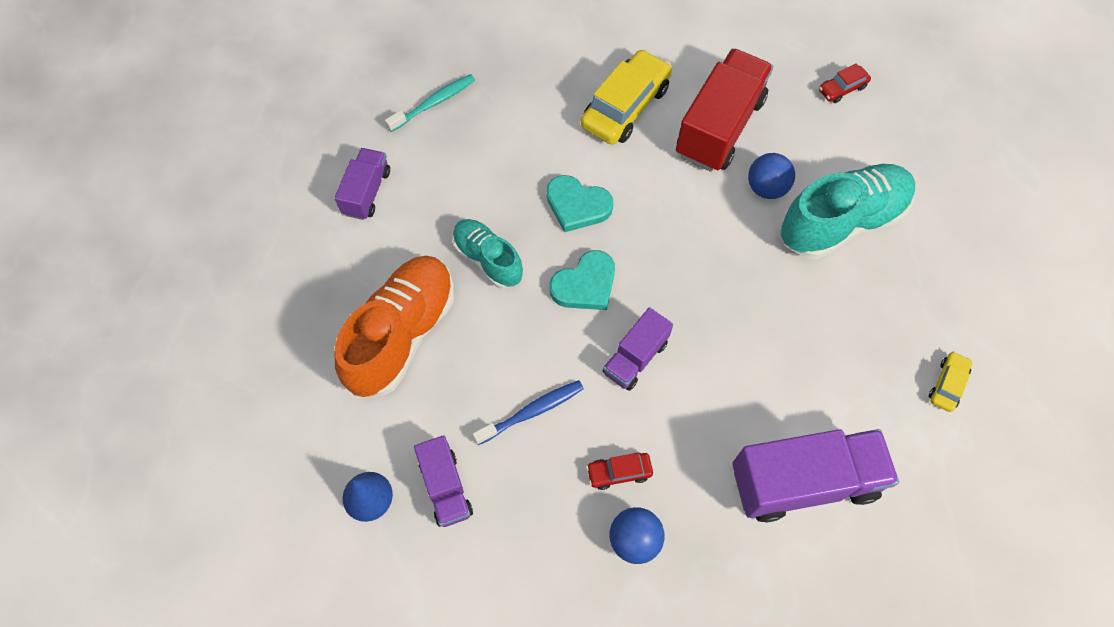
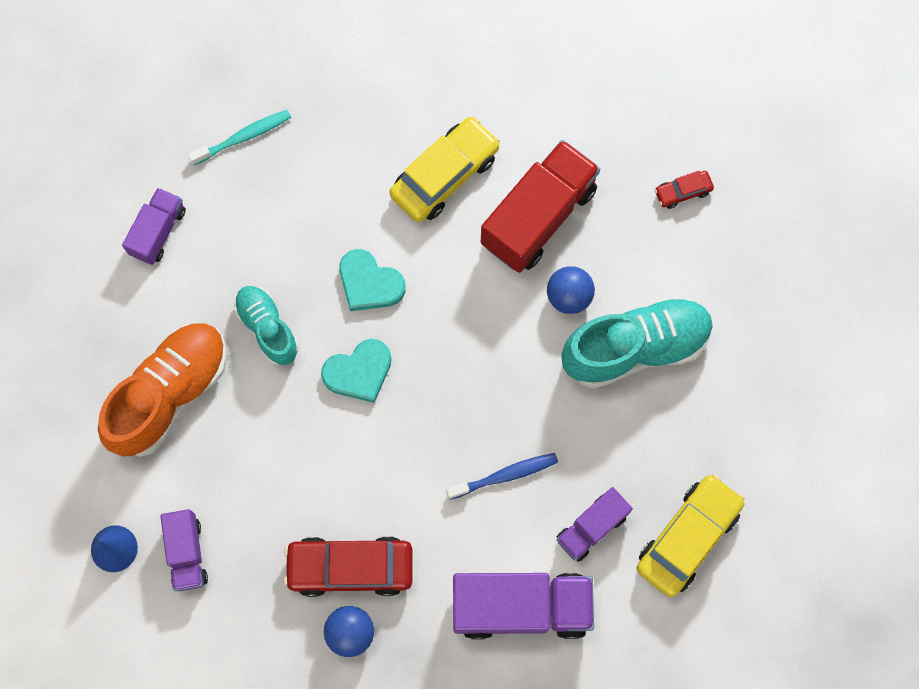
camera: 10 degrees right, 10 degrees up
(532, 411) = (281, 494): blue toothbrush -> blue toothbrush (505, 475)
(619, 472) = (350, 567): red car -> red car, size x2.07
(635, 357) = (391, 457): purple truck -> purple truck (591, 527)
(947, 384) = (688, 537): yellow car -> yellow car, size x2.07

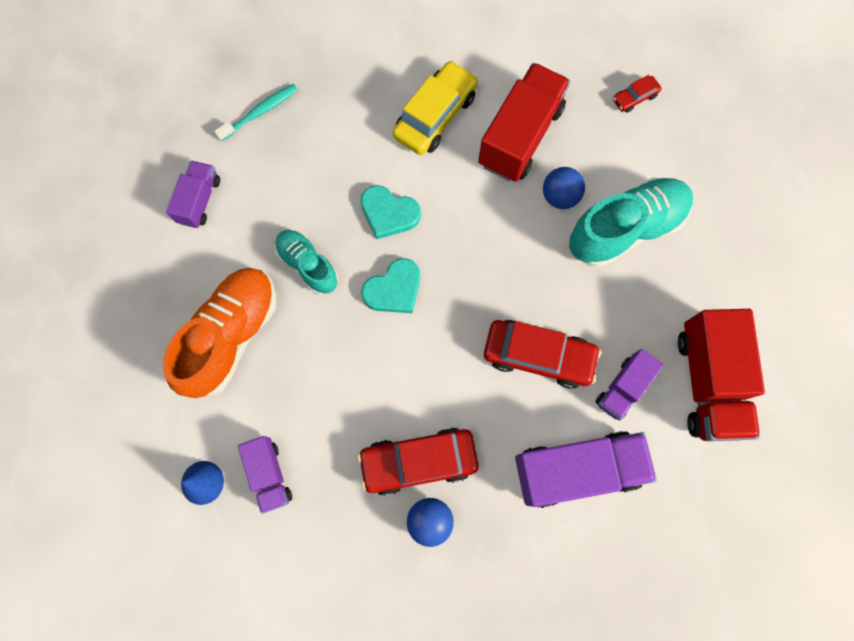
camera: 10 degrees left, 0 degrees up
(505, 475) = (538, 356): blue toothbrush -> red car
(688, 537) = (707, 382): yellow car -> red truck

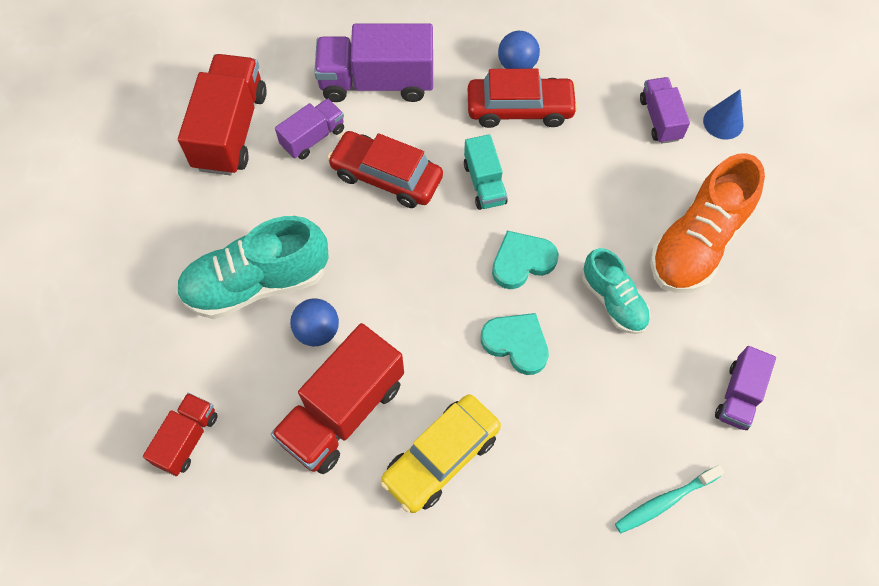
camera: 170 degrees left, 10 degrees down
(441, 365) = (484, 183): none -> turquoise truck
(634, 98) = (187, 439): red car -> red truck

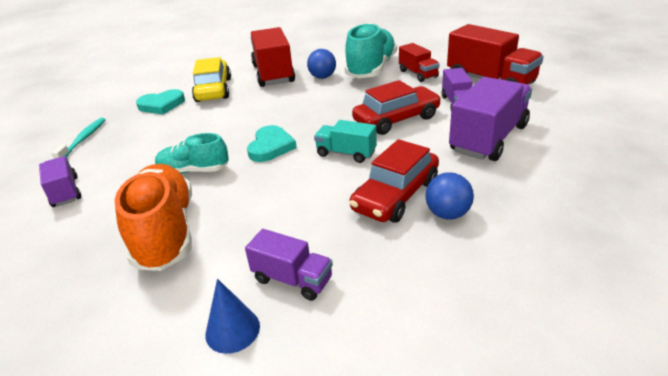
camera: 130 degrees right, 30 degrees down
(187, 439) = (315, 43): red truck -> red truck (418, 74)
(516, 343) = (228, 127): turquoise heart -> turquoise heart (161, 105)

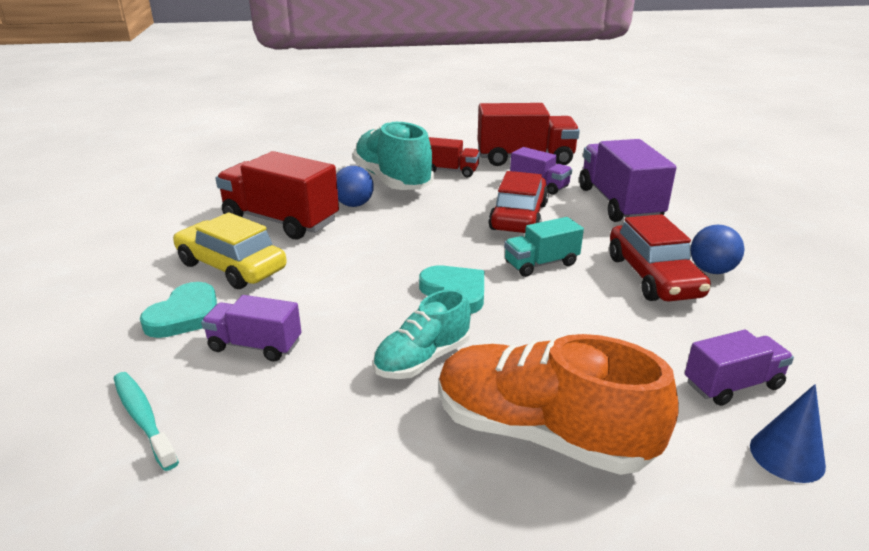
camera: 50 degrees left, 5 degrees down
(65, 192) = (290, 491): purple truck -> purple truck (255, 345)

